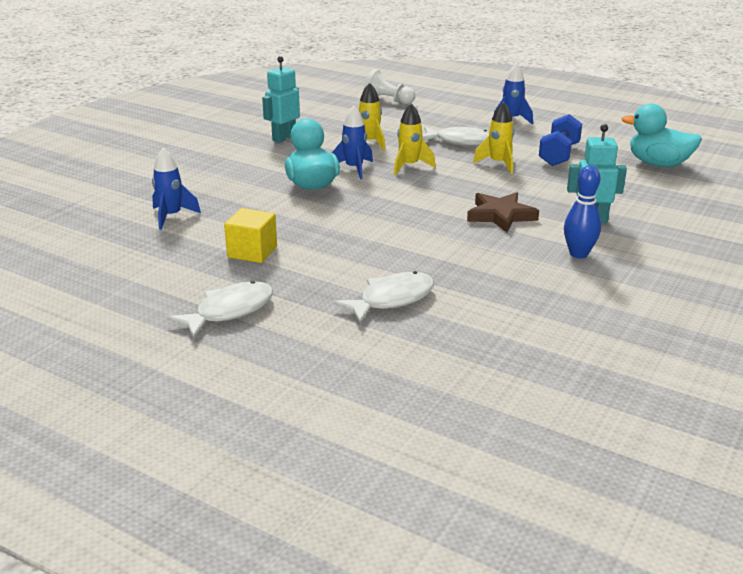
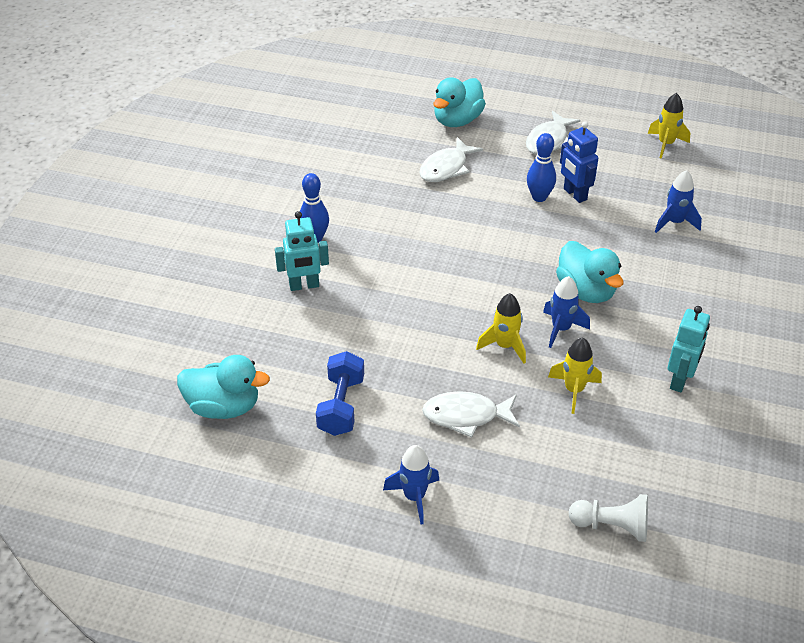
camera: 165 degrees right, 15 degrees up
(252, 252) = (574, 194): yellow cube -> blue robot
(296, 255) = (539, 197): none -> blue bowling pin
(341, 359) = (457, 120): none -> turquoise duck
(498, 164) = (408, 370): yellow rocket -> yellow rocket (666, 144)
(500, 215) = (388, 277): brown star -> none

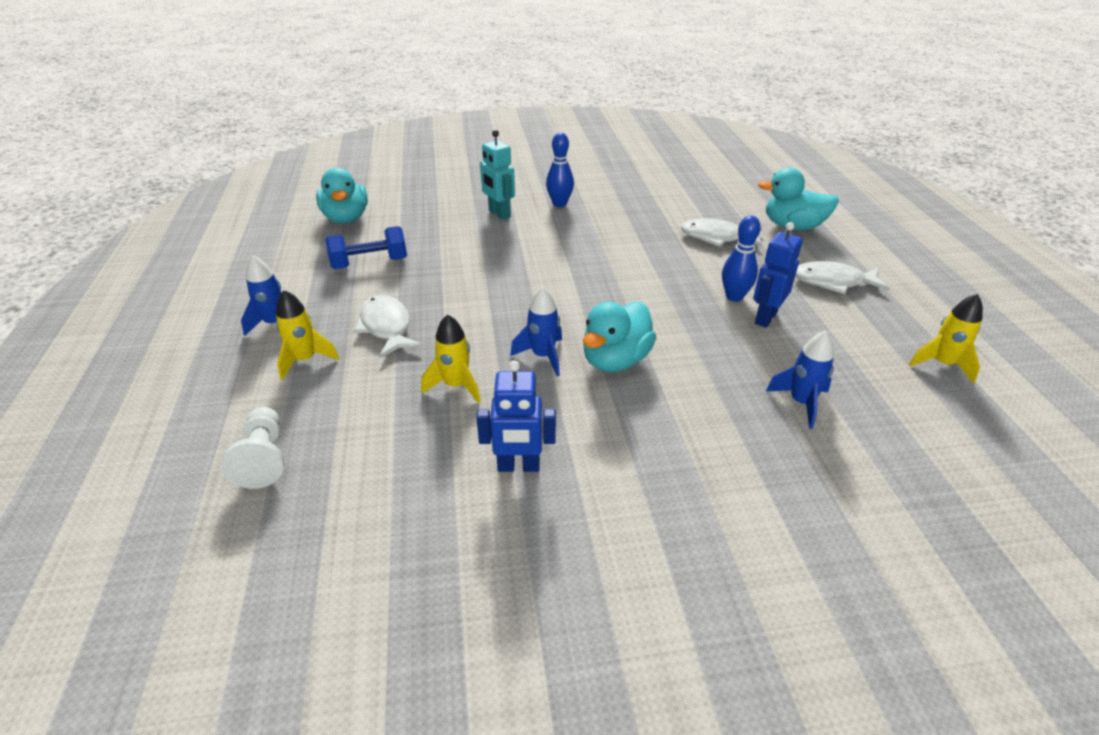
camera: 65 degrees right, 5 degrees down
(505, 346) = (494, 327): yellow rocket -> yellow rocket (305, 360)
(680, 380) = (518, 466): turquoise robot -> blue robot

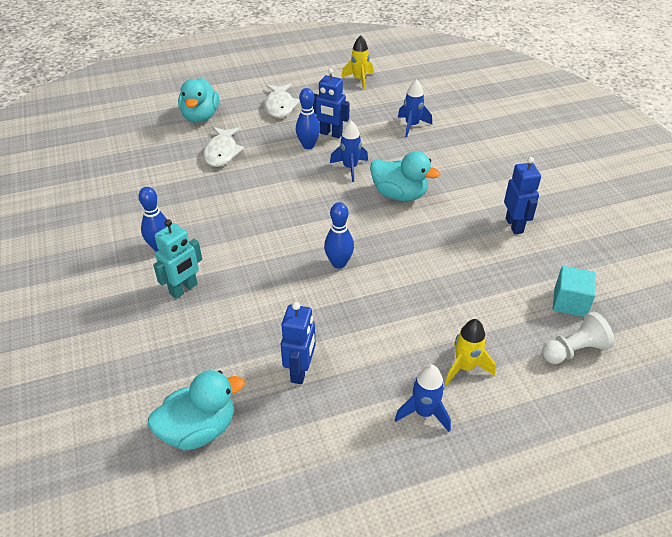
camera: 100 degrees left, 5 degrees up
(339, 482) = (570, 302): none -> turquoise cube
(370, 263) = (300, 371): blue dumbbell -> blue robot
(386, 327) = (402, 326): white fish -> none
(456, 385) = (457, 267): yellow rocket -> none
(499, 297) = (339, 263): none -> blue bowling pin
(543, 356) = (408, 228): blue rocket -> blue rocket (350, 168)

